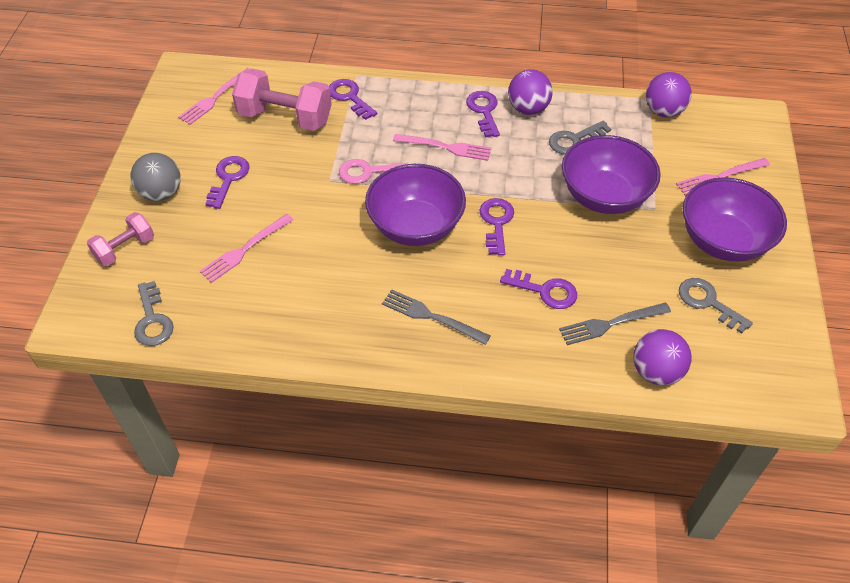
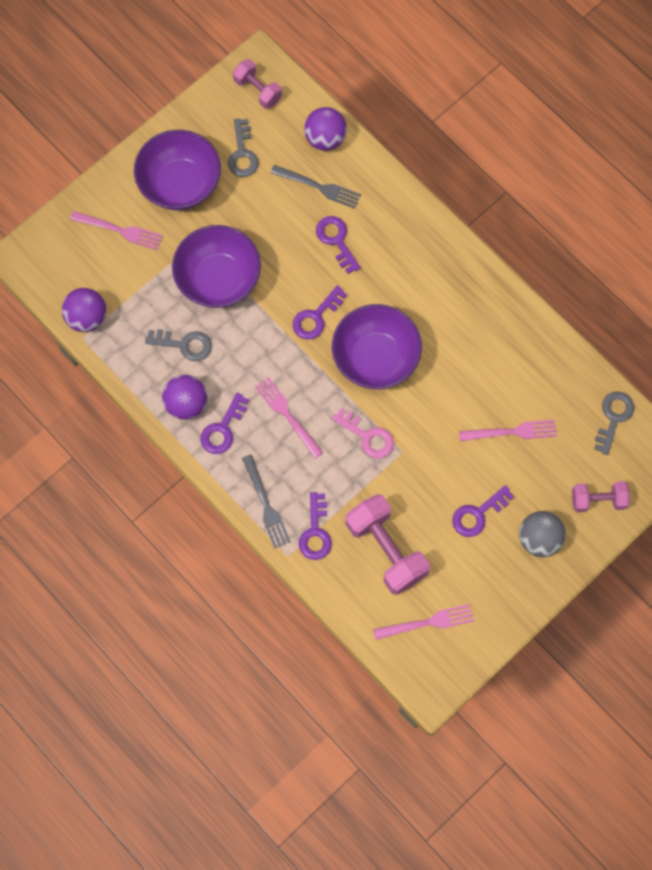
camera: 140 degrees left, 20 degrees up
(431, 316) = (427, 279): grey fork -> grey fork (266, 505)
(768, 369) = (258, 90): none -> pink dumbbell

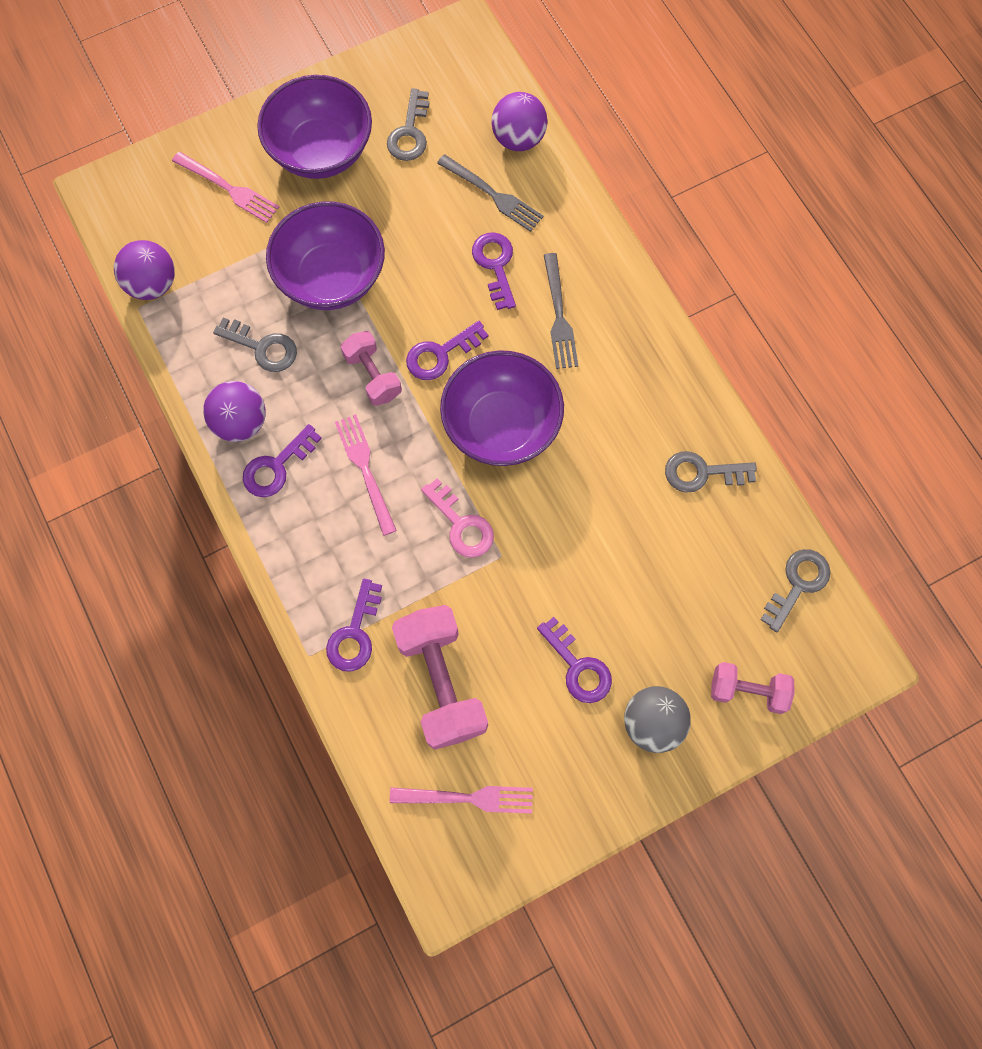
camera: 15 degrees right, 0 degrees up
(258, 90) = (452, 62): pink dumbbell -> pink dumbbell (373, 376)
(266, 505) = (301, 580): grey fork -> grey fork (559, 316)
(478, 514) = (578, 667): purple key -> purple key turned 105 degrees counterclockwise
(512, 432) = (655, 567): pink fork -> none
(526, 356) = (701, 473): none -> grey key

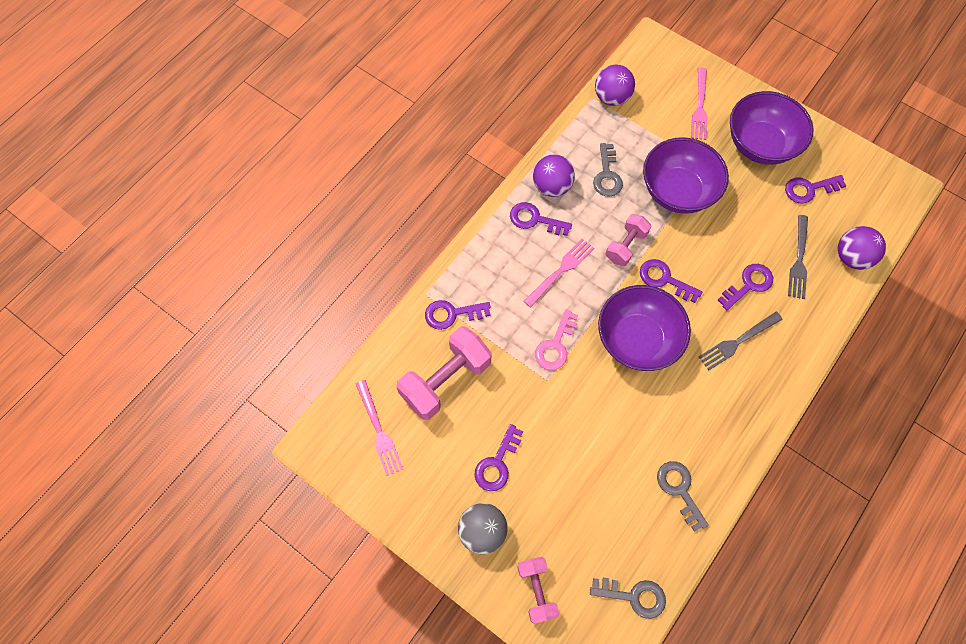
camera: 65 degrees right, 5 degrees down
(410, 133) = (809, 189): grey key -> purple key

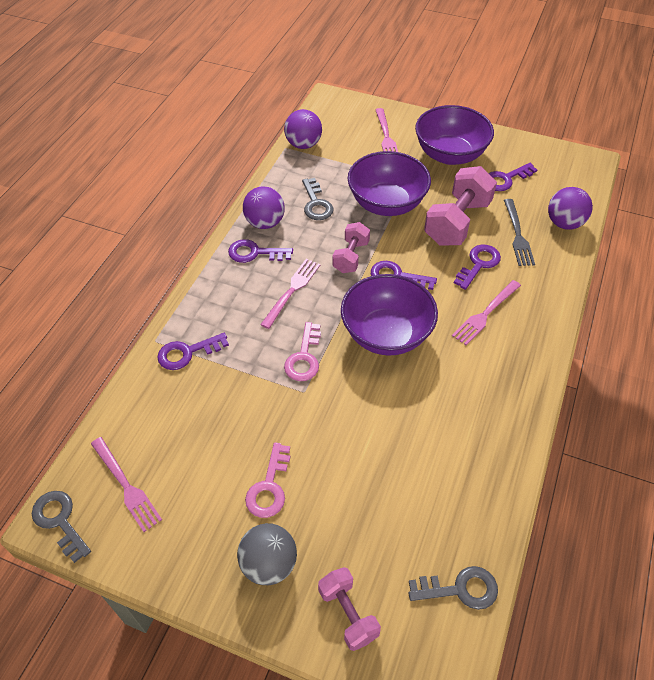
camera: 15 degrees left, 15 degrees down
(446, 380) = (193, 417): pink dumbbell -> pink dumbbell (457, 222)
(497, 463) = (269, 487): purple key -> pink key
(679, 490) = (474, 464): grey key -> grey key (59, 521)
(737, 342) = (485, 314): grey fork -> pink fork

